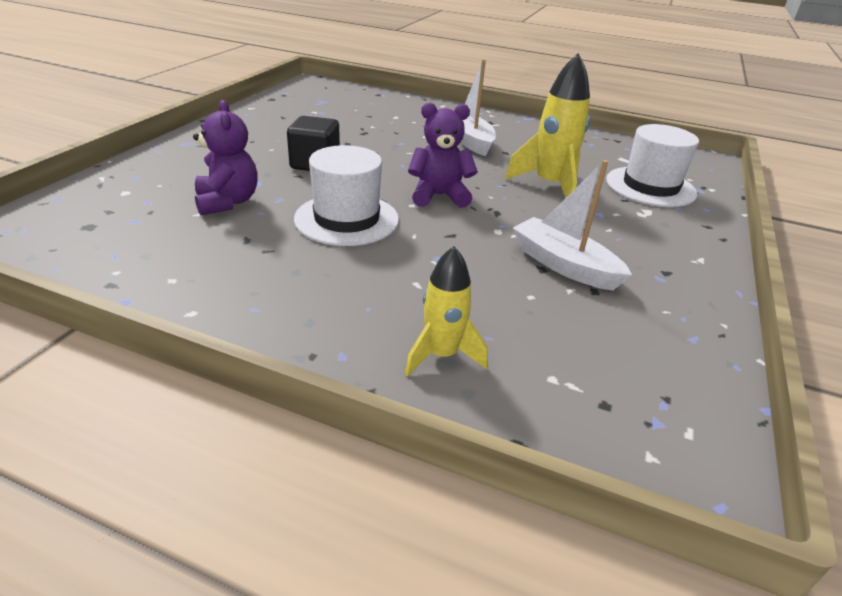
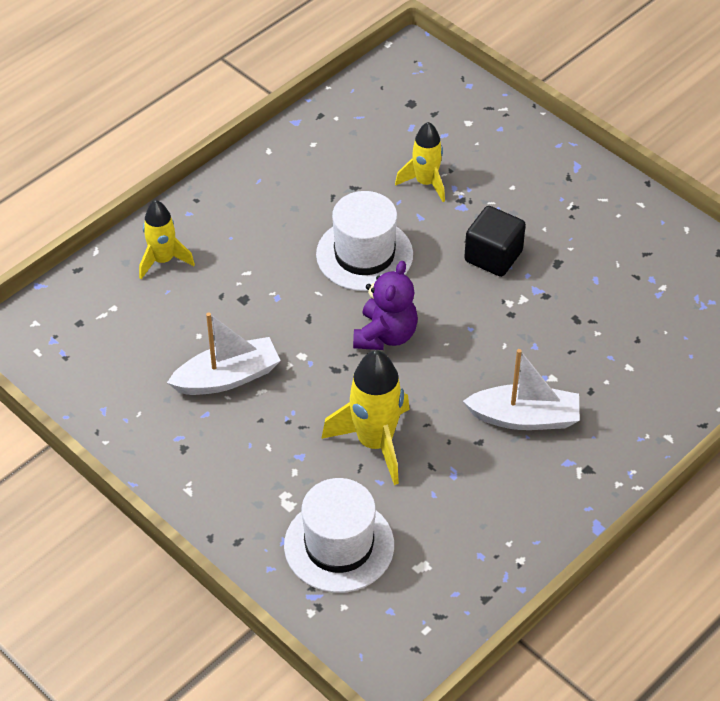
camera: 115 degrees right, 15 degrees up
(227, 202) = (425, 183): purple teddy bear -> yellow rocket

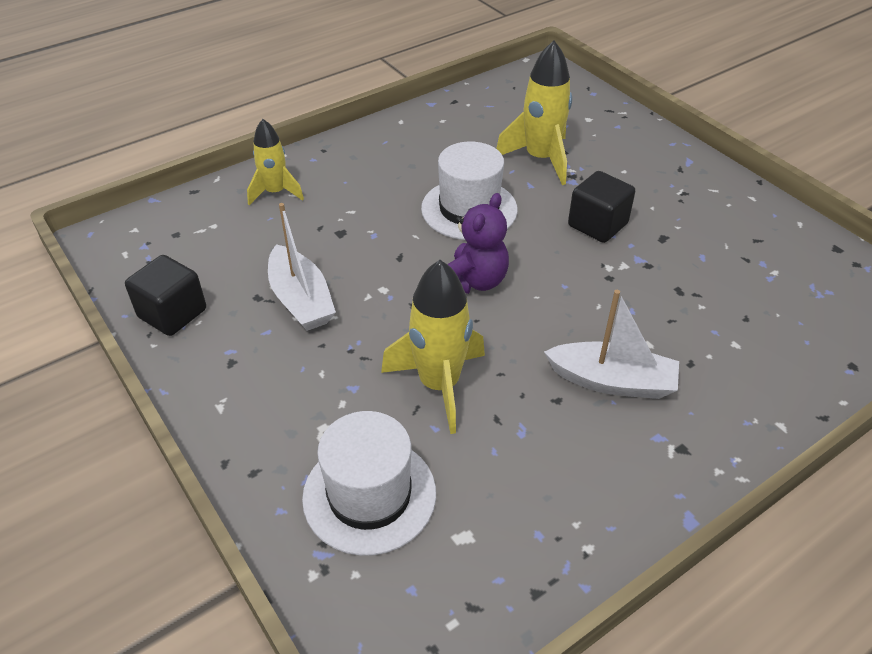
camera: 10 degrees right, 5 degrees down
(111, 408) = (172, 313): none -> black cube
(227, 377) = (301, 300): white boat -> white boat turned 75 degrees clockwise
(425, 183) = (540, 159): yellow rocket -> yellow rocket, size x1.56

